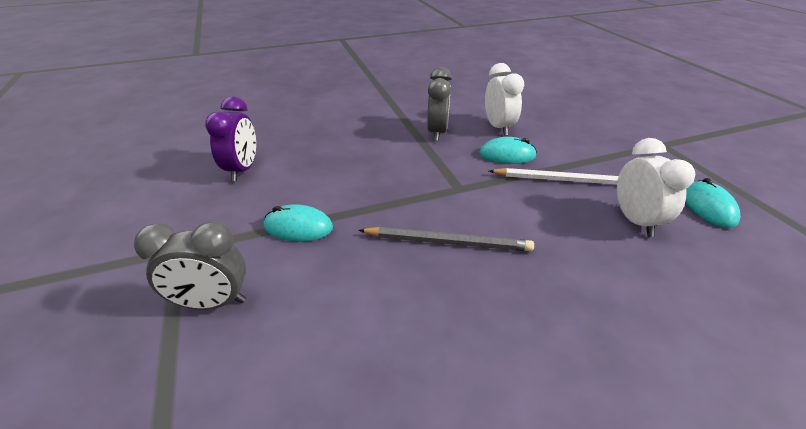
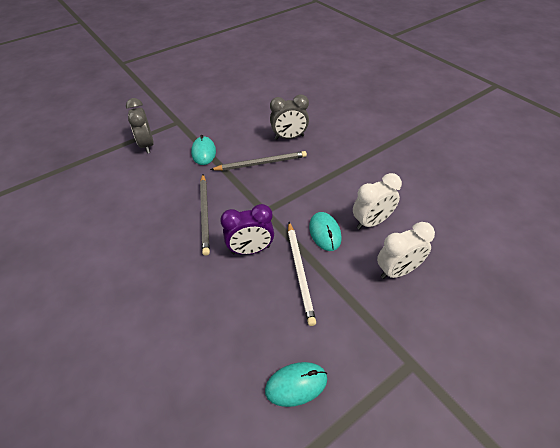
camera: 75 degrees right, 10 degrees up
(242, 170) = (249, 115): purple clock -> purple clock (250, 250)
(364, 176) = (261, 163): none -> grey pencil
(437, 132) = (340, 185): grey clock -> grey clock (289, 137)
(635, 221) = (256, 320): white clock -> white clock (397, 271)

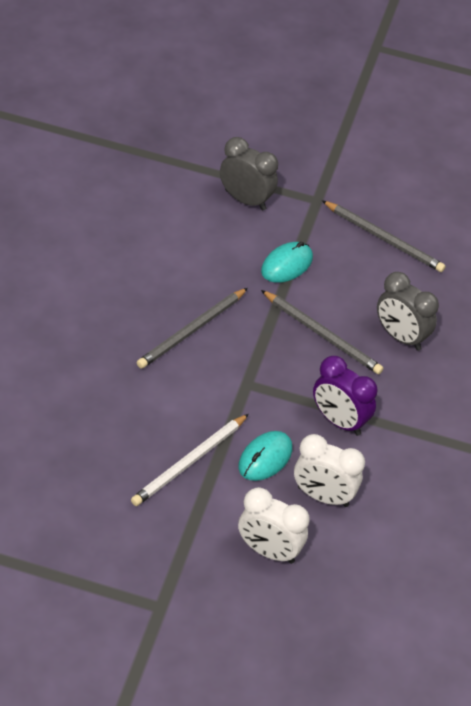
camera: 45 degrees right, 0 degrees up
(147, 145) = (245, 200): grey clock -> grey clock turned 90 degrees clockwise
(226, 113) = (384, 239): none -> grey pencil
(250, 250) = (180, 402): purple clock -> purple clock (339, 421)
(296, 384) = (63, 522): turquoise mouse -> none

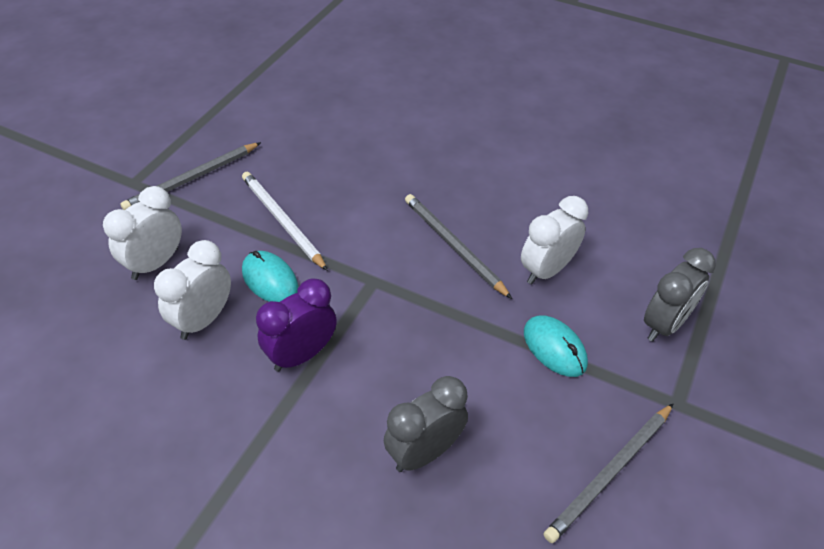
camera: 105 degrees right, 0 degrees up
(205, 268) = (546, 270): none -> white clock
(322, 335) = (436, 364): grey pencil -> grey pencil (192, 179)

